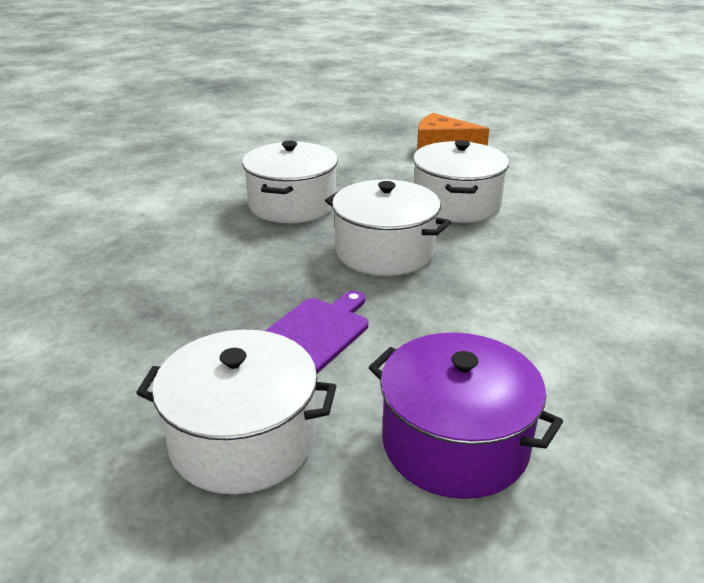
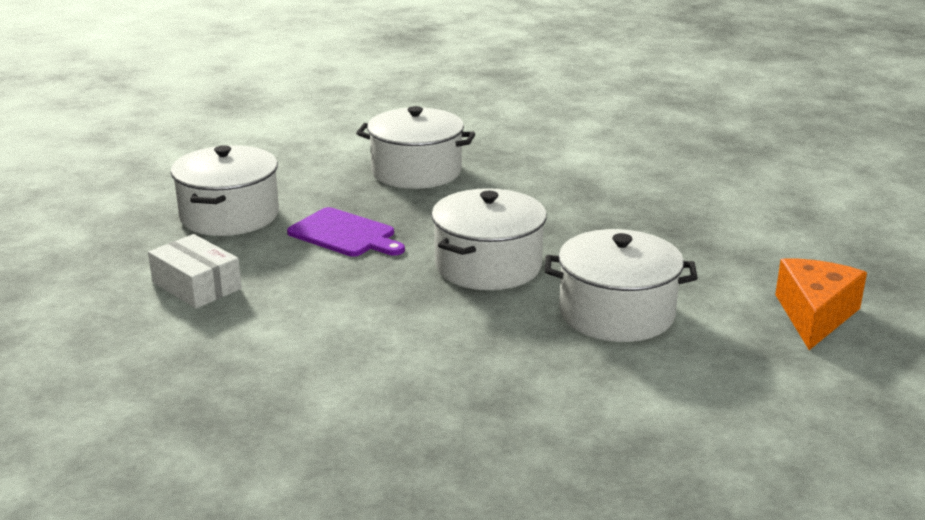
camera: 90 degrees right, 5 degrees down
(292, 205) = (593, 218): white pot -> white pot (416, 171)
(455, 443) = (196, 285): purple pot -> white box

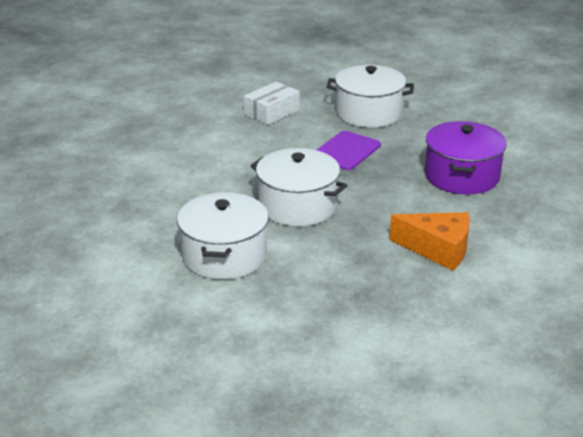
camera: 90 degrees right, 5 degrees up
(416, 171) = (462, 176): white pot -> purple pot
(814, 315) = (212, 352): orange cheese -> orange cheese (438, 249)

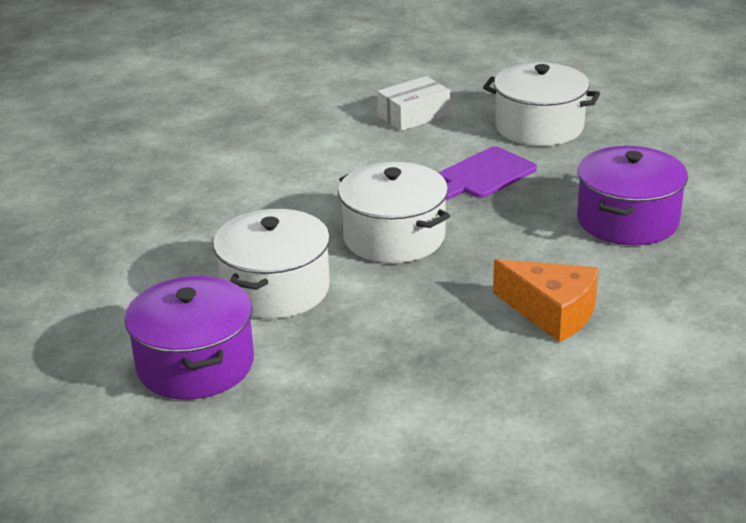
camera: 15 degrees right, 0 degrees up
(187, 321) = (195, 364): none -> purple pot

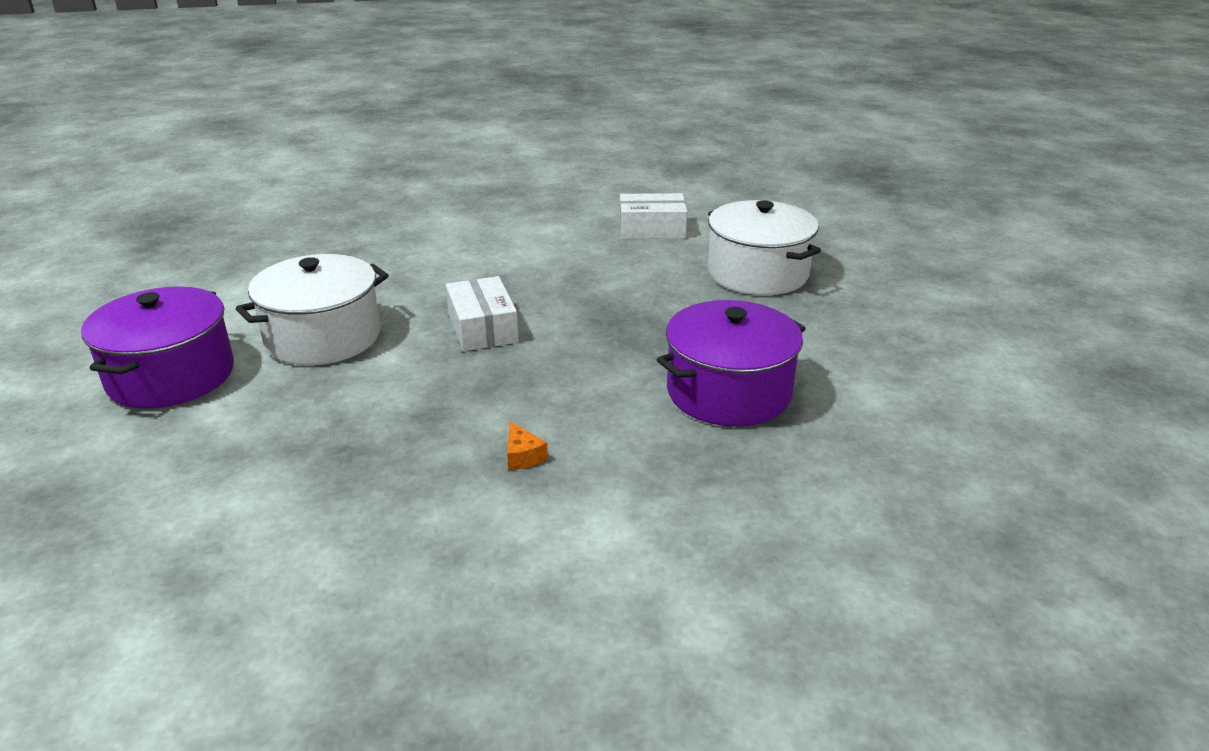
camera: 30 degrees right, 0 degrees up
(394, 237) = (482, 328): white pot -> white box
(484, 175) = (643, 300): purple cutting board -> none
(552, 312) = (523, 456): orange cheese -> orange cheese, size x0.42

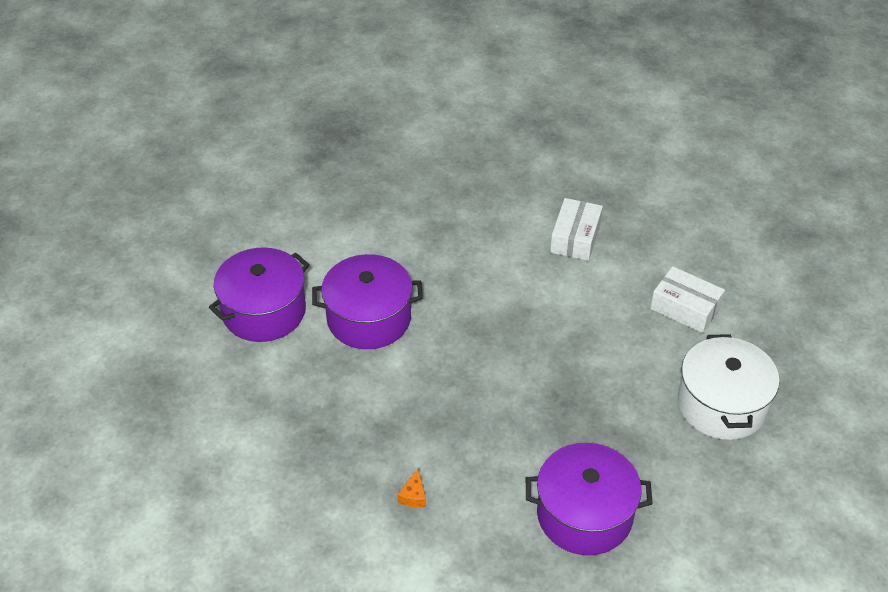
camera: 35 degrees right, 15 degrees up
(323, 337) = (369, 318): white pot -> purple pot
(482, 328) = (473, 362): white box -> white box (575, 238)

